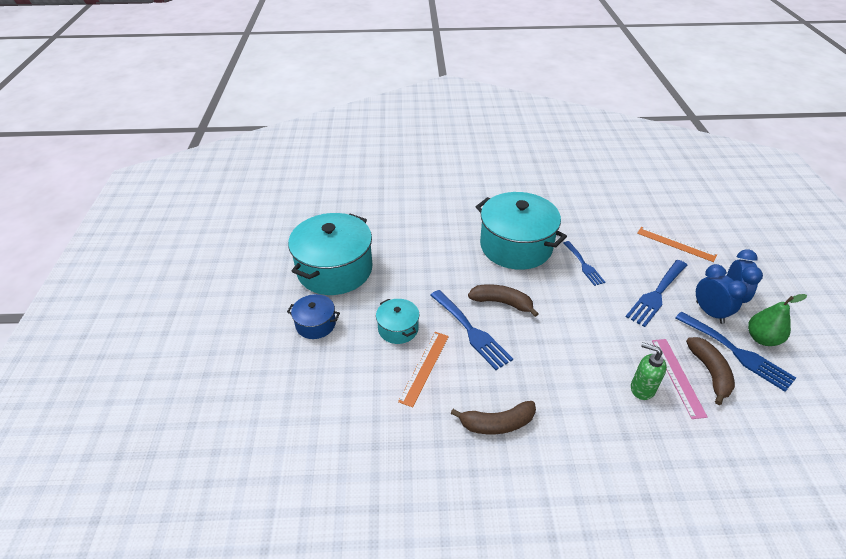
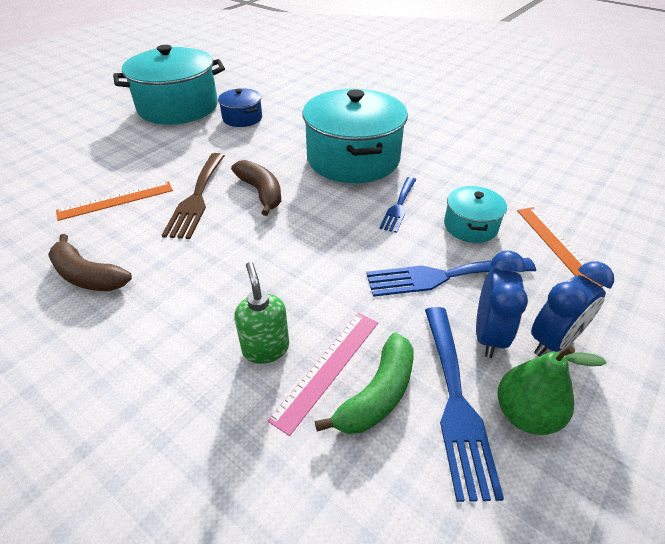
camera: 40 degrees right, 0 degrees up
(315, 324) = (104, 132): blue pot -> blue pot (242, 118)
(398, 329) = (148, 165): turquoise pot -> turquoise pot (470, 226)
(471, 331) = (197, 198): blue fork -> brown fork
(710, 372) = (377, 394): brown banana -> green banana

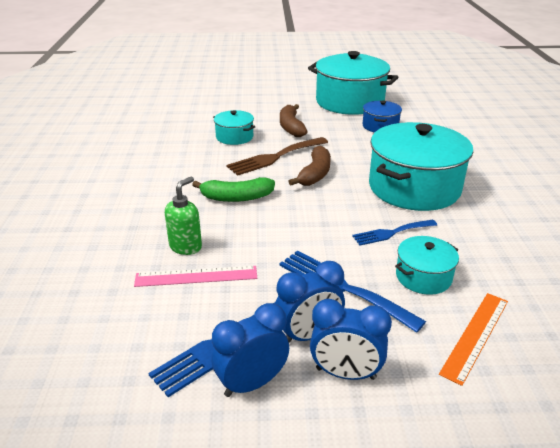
camera: 50 degrees right, 10 degrees down
(87, 276) = (169, 164): brown banana -> brown banana (291, 127)
(116, 200) = (234, 137): orange ruler -> turquoise pot
(377, 394) = (197, 306): green banana -> green banana (236, 197)
(525, 414) = (252, 383): green pear -> blue clock

